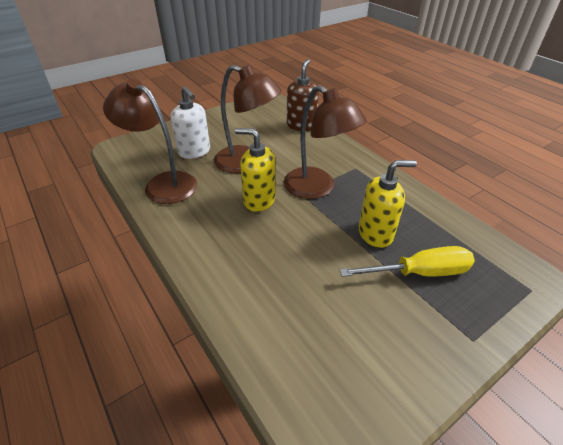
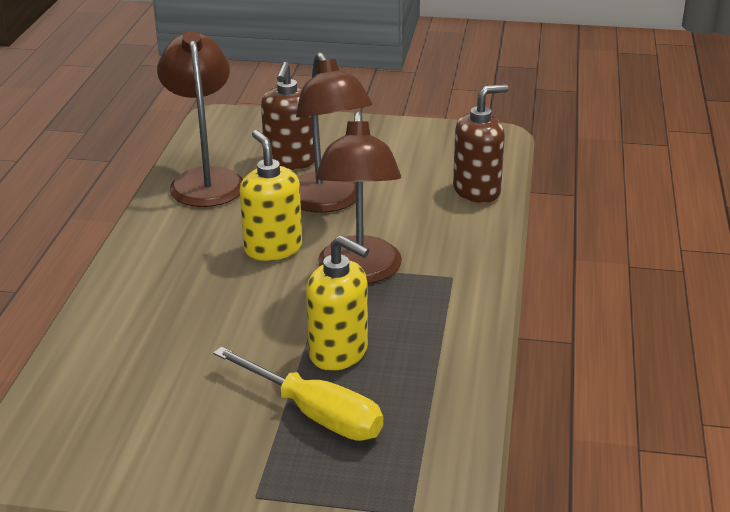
camera: 45 degrees right, 10 degrees down
(194, 152) = (290, 161): white soap dispenser -> brown soap dispenser

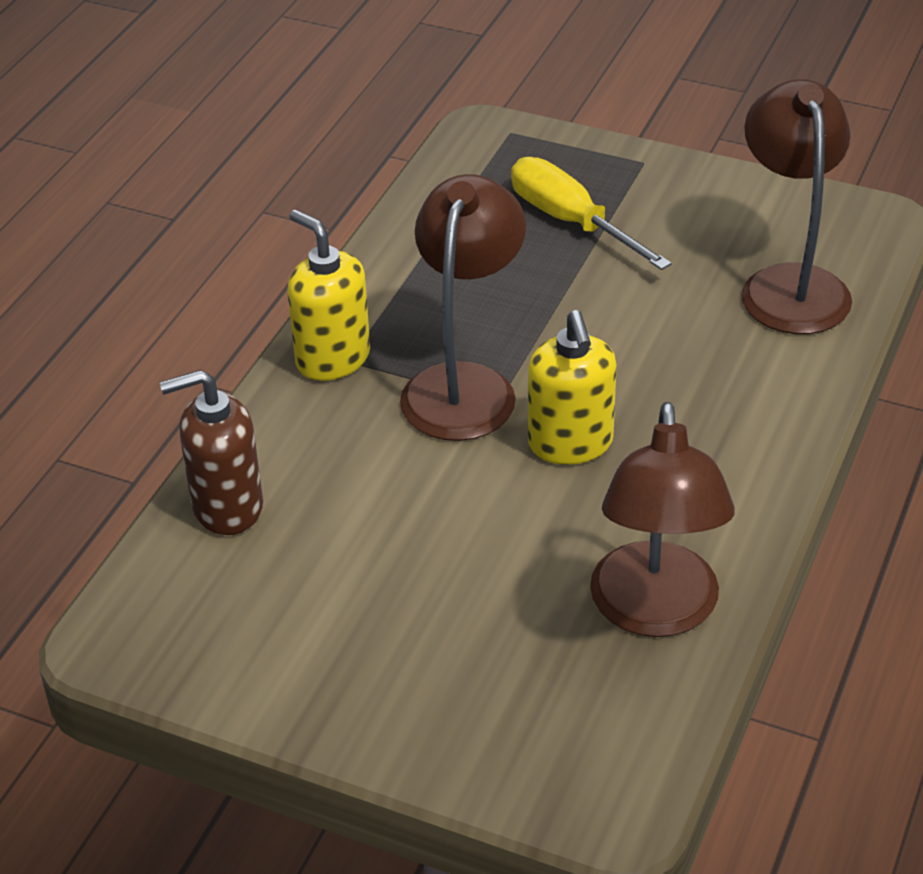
camera: 165 degrees left, 10 degrees up
(290, 161) = (500, 636): brown soap dispenser -> none
(328, 202) = (465, 523): brown lamp -> brown lamp (790, 284)
(339, 353) = (526, 281): yellow soap dispenser -> yellow soap dispenser (332, 358)

